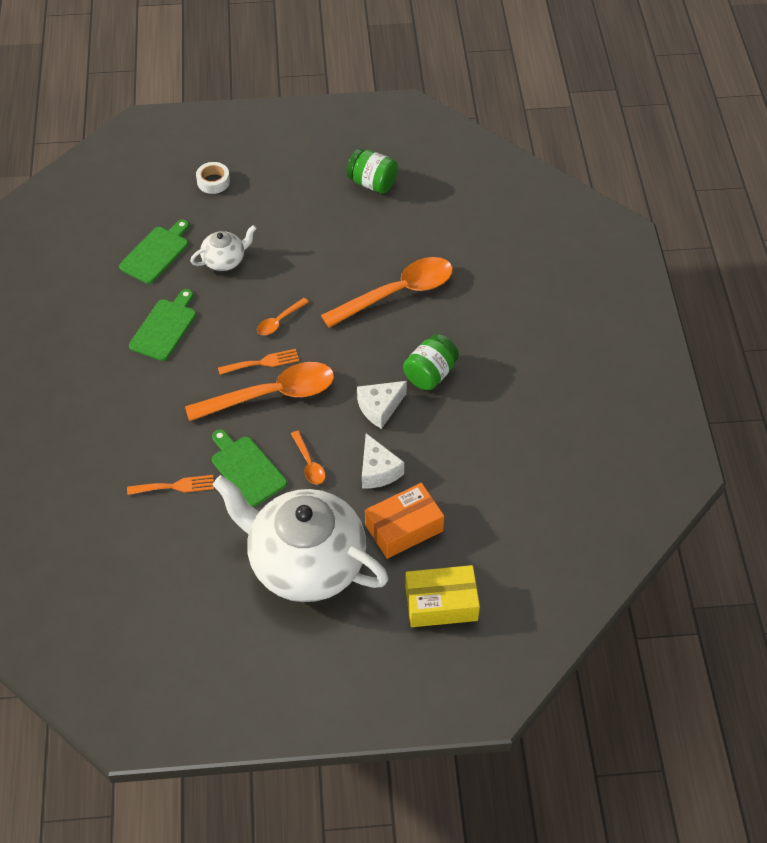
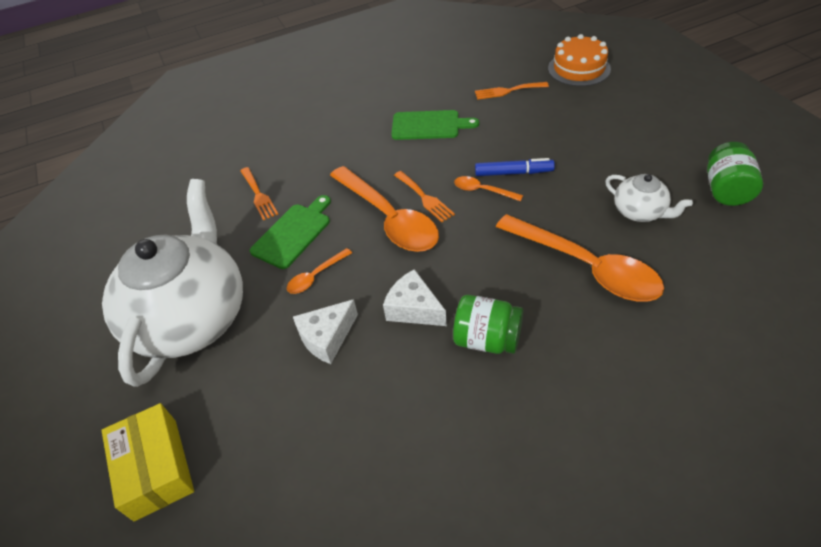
camera: 75 degrees right, 5 degrees down
(156, 253) = (507, 91): green cutting board -> orange fork
(162, 191) = (579, 68): none -> orange cake
(213, 181) = (618, 90): white tape -> none
(224, 260) = (530, 130): white teapot -> white teapot (639, 212)
(271, 293) = (513, 173): none -> blue marker
(404, 528) = (255, 391): orange box -> none

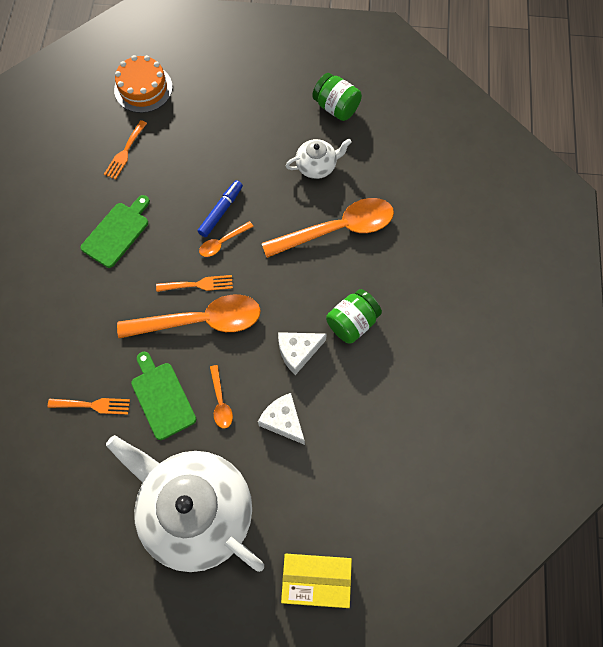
camera: 65 degrees left, 20 degrees up
(327, 338) = (283, 421): white cheese -> white cheese turned 150 degrees clockwise

